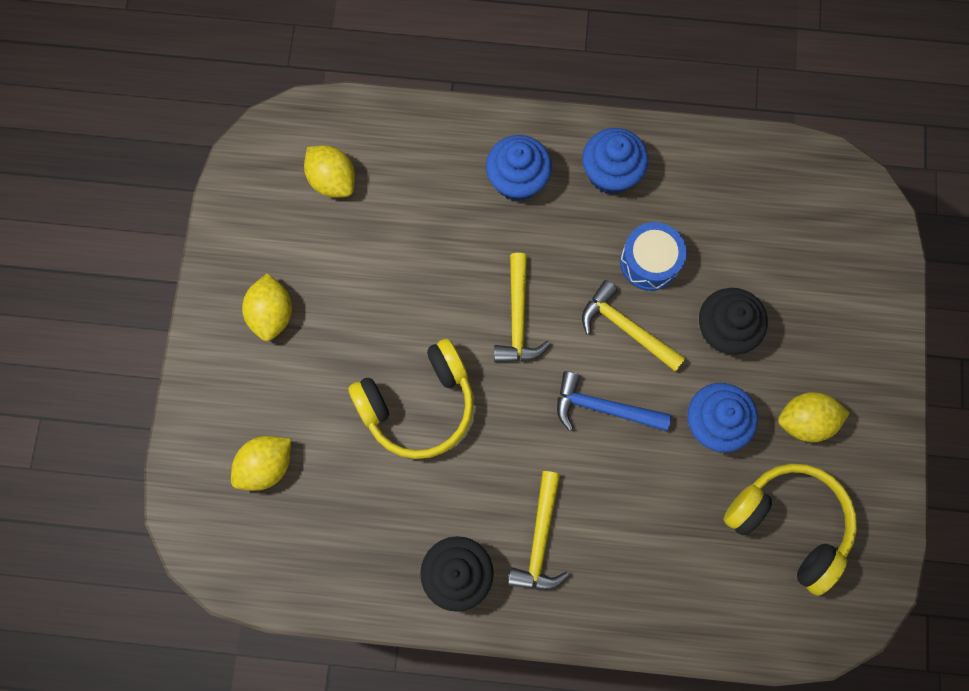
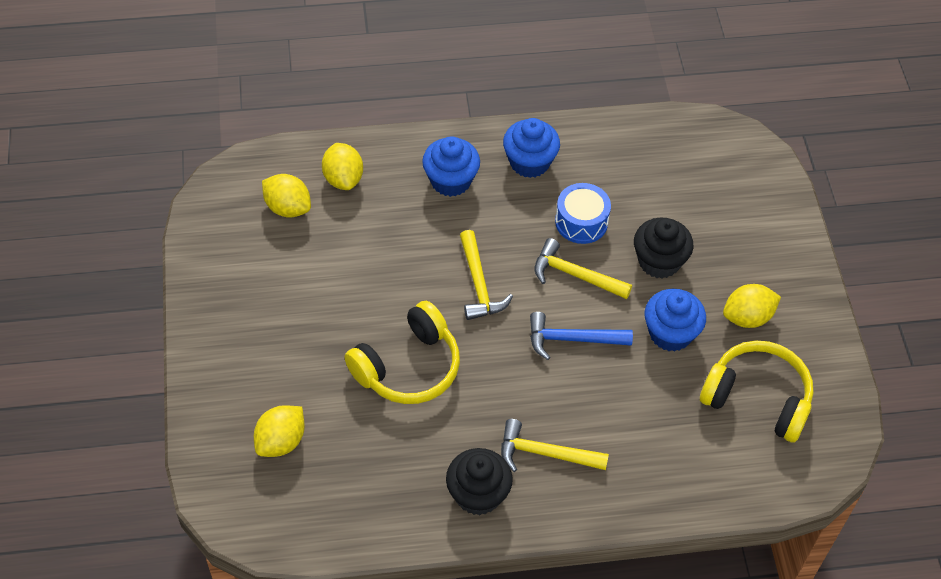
camera: 15 degrees left, 20 degrees down
(272, 314) = (257, 320): yellow lemon -> yellow lemon (343, 178)
(540, 540) = (544, 453): yellow hammer -> yellow hammer turned 105 degrees clockwise

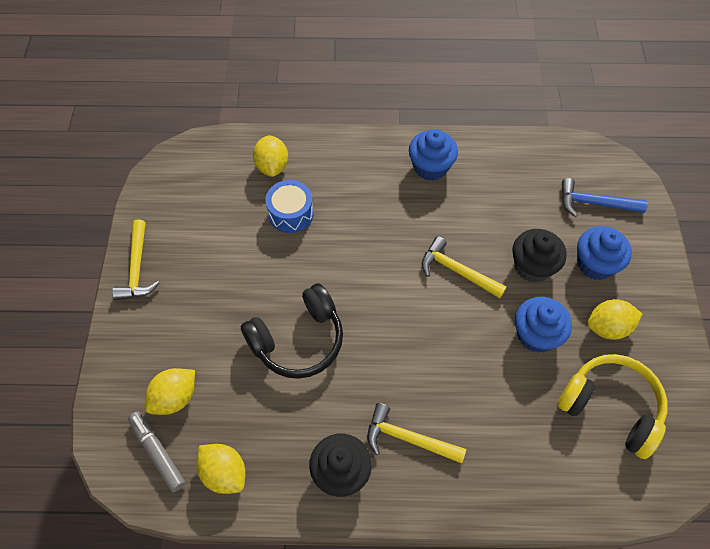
camera: 10 degrees right, 5 degrees up
(274, 499) = (158, 453): none -> grey marker
(288, 208) = (222, 186): yellow lemon -> yellow lemon (224, 473)
(408, 367) = (298, 340): yellow headphones -> black headphones
(450, 180) = (361, 176): blue cupcake -> blue cupcake (595, 264)
(479, 285) = (372, 271): yellow hammer -> yellow hammer (137, 269)
(571, 339) = (446, 330): blue hammer -> blue hammer (594, 203)
(581, 222) = (468, 224): blue drum -> blue drum (290, 213)

